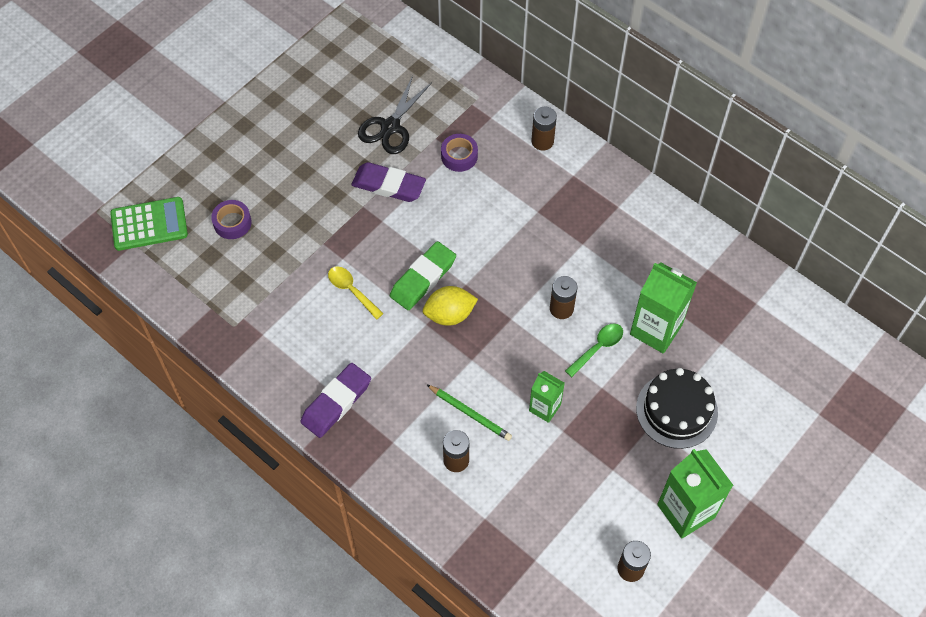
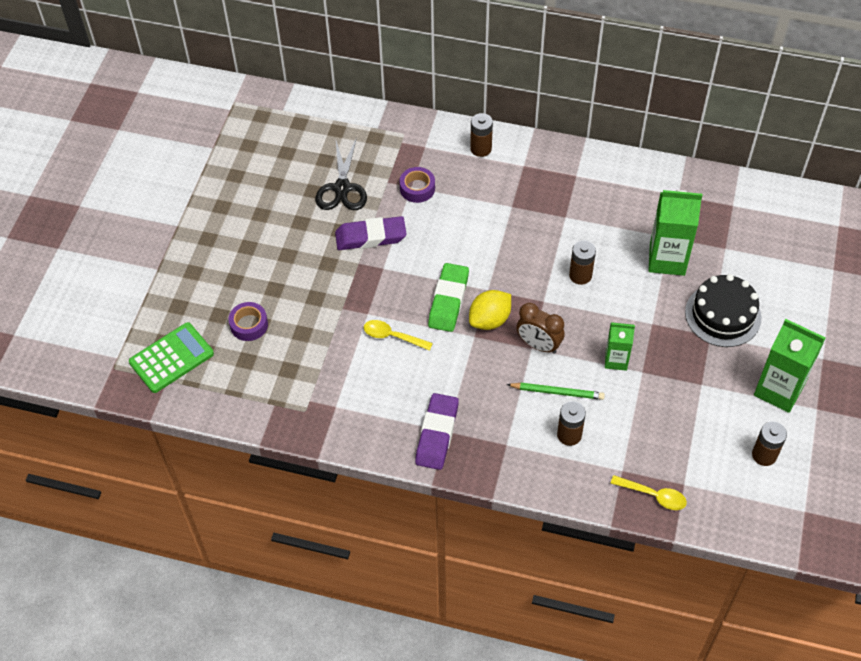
camera: 25 degrees left, 5 degrees down
(480, 359) = (538, 345): none -> brown clock
(499, 557) = (653, 495): none -> yellow spoon
(598, 348) = (629, 294): green spoon -> none

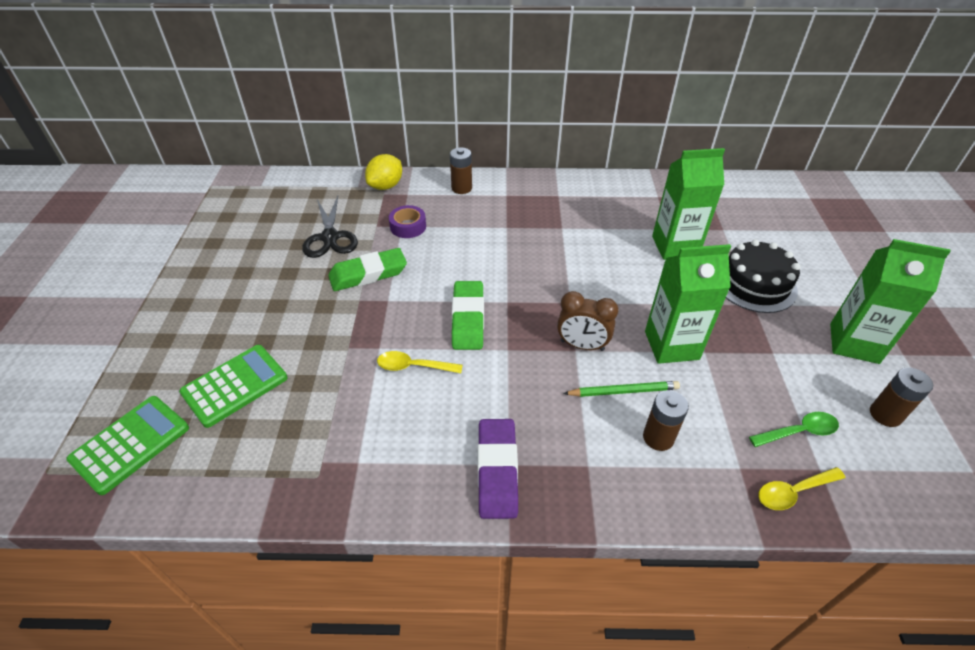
camera: 15 degrees left, 10 degrees down
(249, 325) = (235, 385): purple tape -> green calculator
(371, 237) = (368, 274): purple eraser -> green eraser
(489, 320) = (519, 330): yellow lemon -> yellow lemon (386, 186)
(580, 275) = (598, 273): brown battery -> none
(616, 360) = (671, 345): green carton -> green carton, size x1.71
(653, 495) = (793, 492): yellow spoon -> yellow spoon turned 150 degrees clockwise
(684, 453) = (798, 432): none -> green spoon

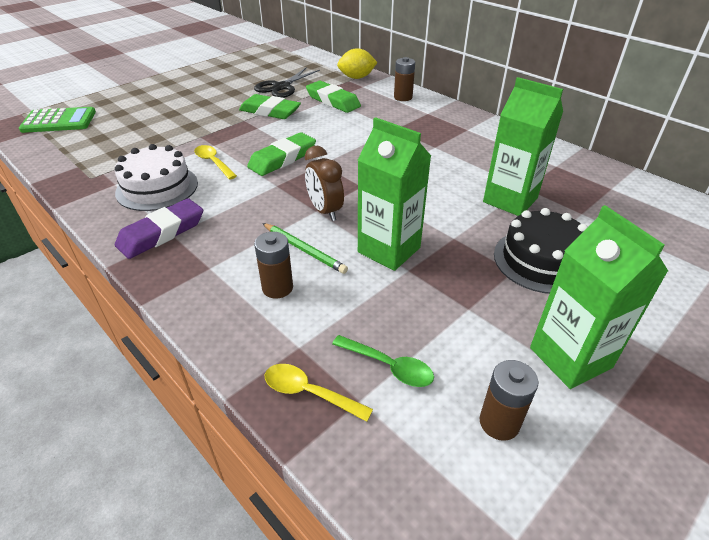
camera: 45 degrees right, 5 degrees down
(235, 385) = (129, 123): green calculator -> none
(408, 226) = (333, 101): purple tape -> green eraser
(409, 432) = (157, 188): none -> white cake

